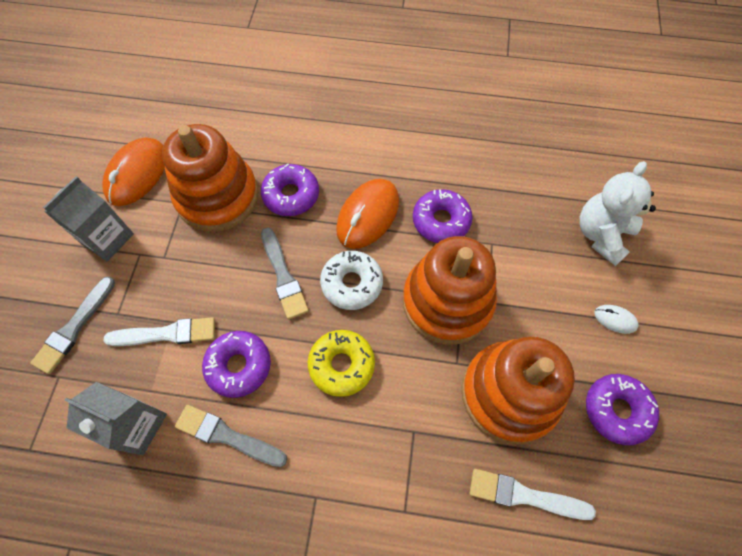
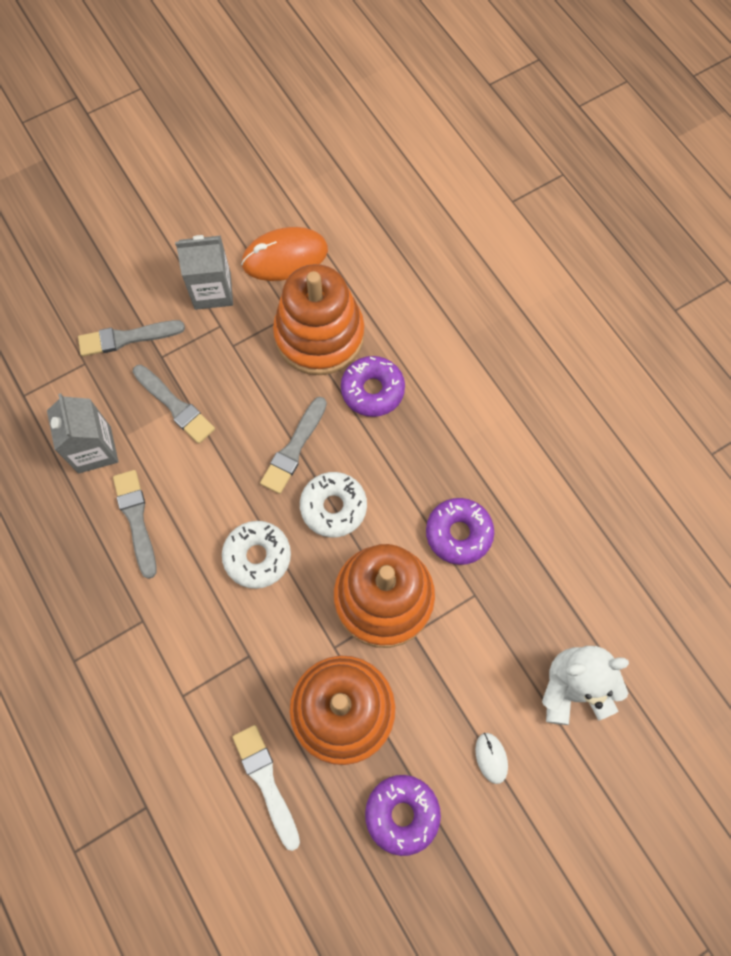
camera: 50 degrees right, 5 degrees up
(166, 334) = (175, 406): white brush -> grey brush
(239, 366) = (194, 480): purple donut -> none
(341, 365) = (257, 556): yellow donut -> white donut
(368, 215) = (409, 468): orange mouse -> none

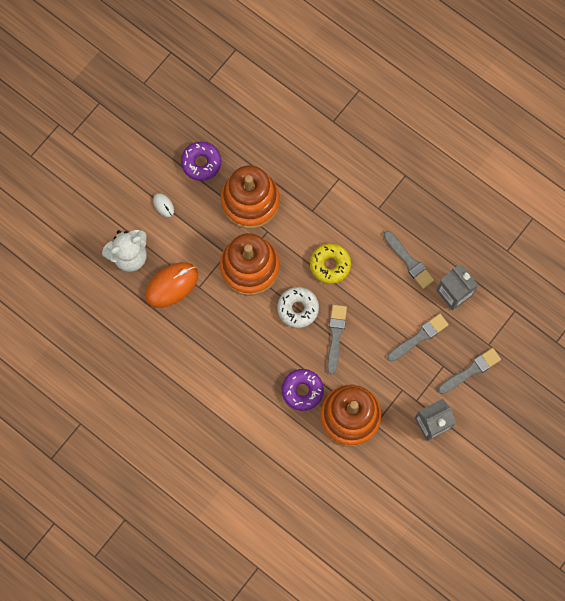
camera: 160 degrees right, 5 degrees up
(175, 406) = (419, 337): grey brush -> grey brush turned 120 degrees clockwise
(257, 556) = (330, 265): white donut -> yellow donut
(266, 782) = (276, 153): white brush -> none
(285, 257) = (396, 465): orange mouse -> orange mouse (171, 285)
(458, 533) = (219, 319): purple donut -> none

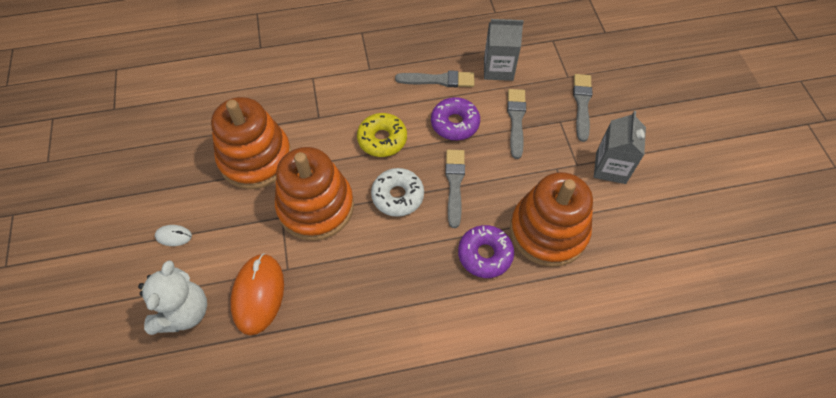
camera: 50 degrees left, 15 degrees down
(201, 163) = (175, 171): purple donut -> purple donut (455, 123)
(335, 336) = (454, 184): grey brush -> grey brush turned 45 degrees clockwise

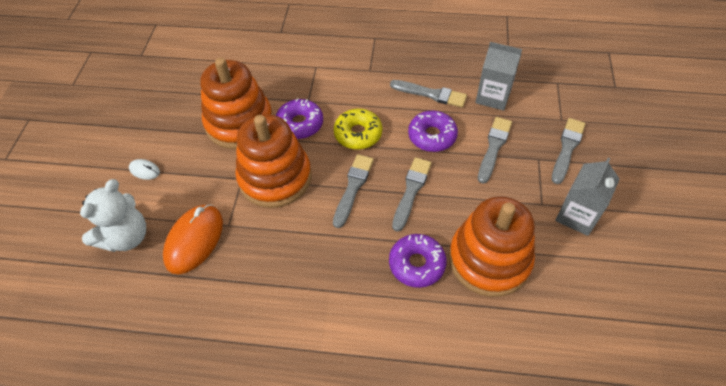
camera: 20 degrees right, 5 degrees down
(319, 143) = (300, 124): none -> purple donut
(397, 196) = (353, 188): white donut -> grey brush

